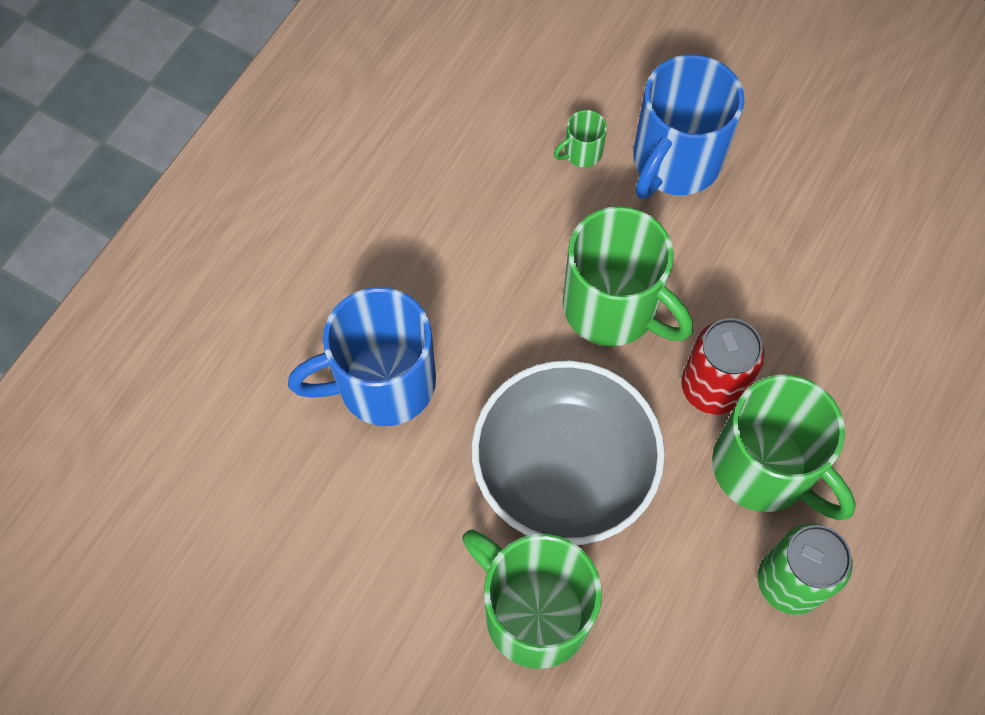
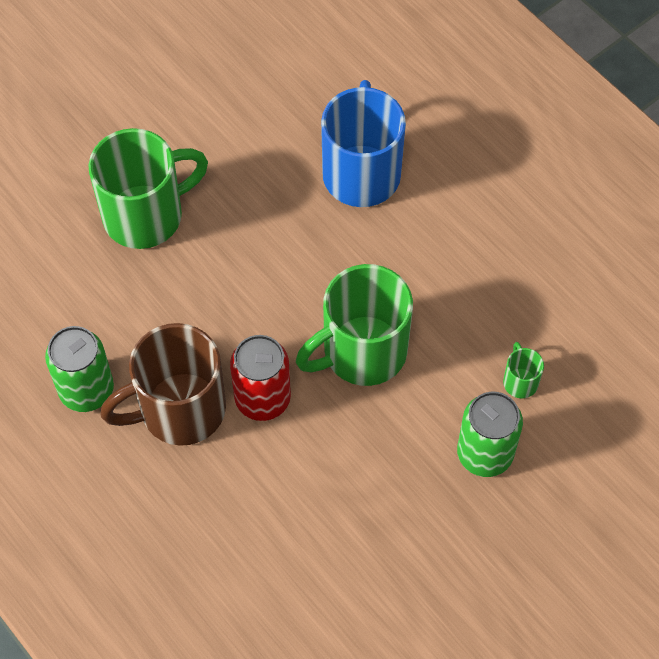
camera: 110 degrees right, 5 degrees down
(564, 467) = (243, 271): grey bowl -> none
(674, 162) = (484, 454): blue mug -> green can
(764, 468) = (179, 410): green mug -> brown mug

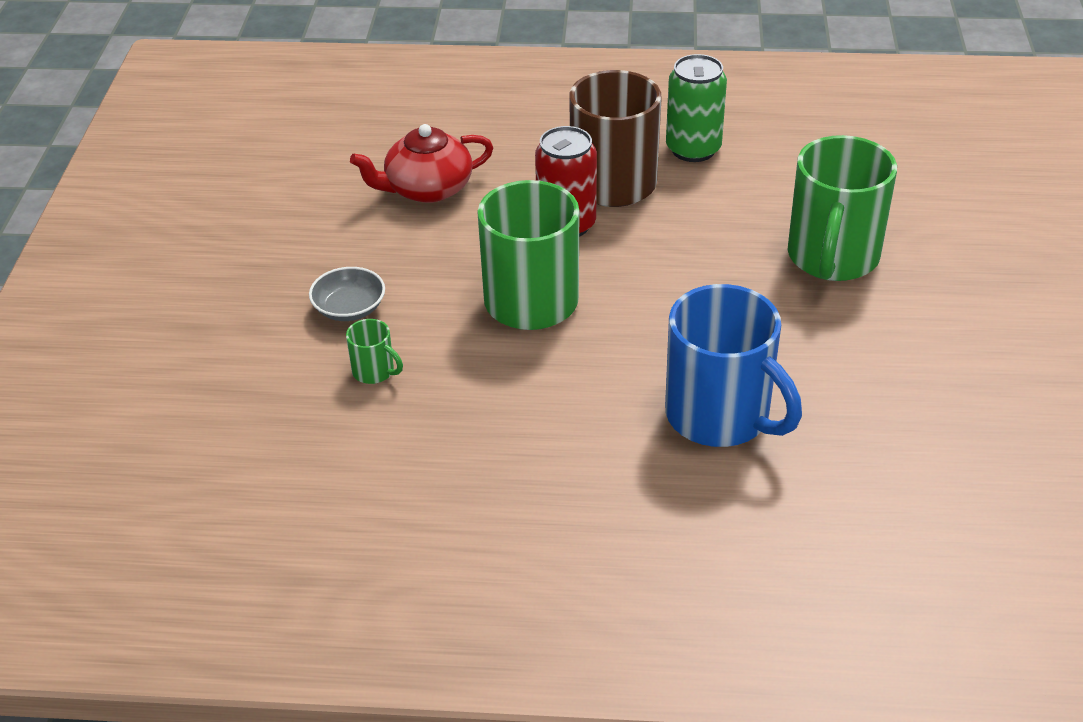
camera: 135 degrees right, 20 degrees down
(312, 532) = (427, 189): none -> red teapot
(484, 454) = (349, 308): green can -> grey bowl

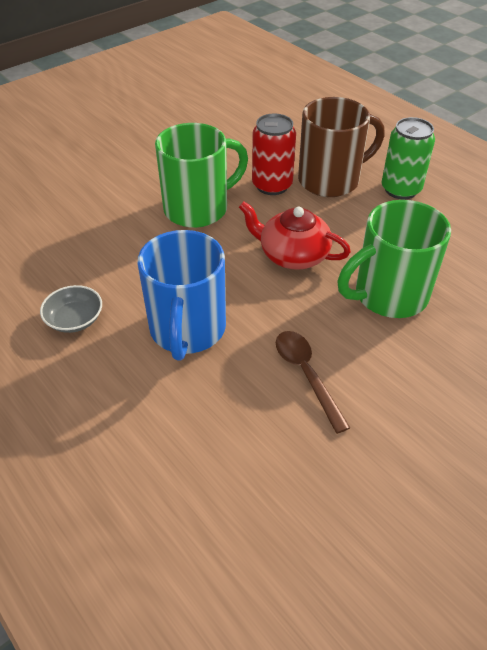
camera: 45 degrees right, 5 degrees up
(349, 308) = (119, 161): grey bowl -> grey bowl (75, 319)
(374, 371) = (83, 194): green mug -> none
(427, 189) = (236, 131): red teapot -> red teapot (292, 255)
(874, 373) = (306, 375): none -> brown spoon

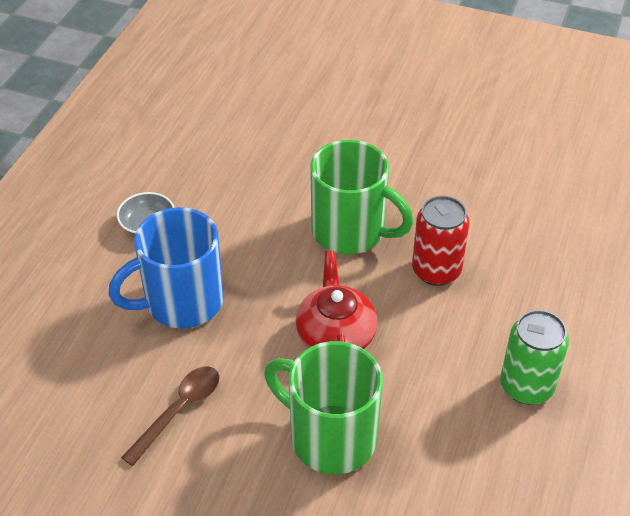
camera: 60 degrees right, 0 degrees up
(331, 180) = (488, 316): brown mug -> none

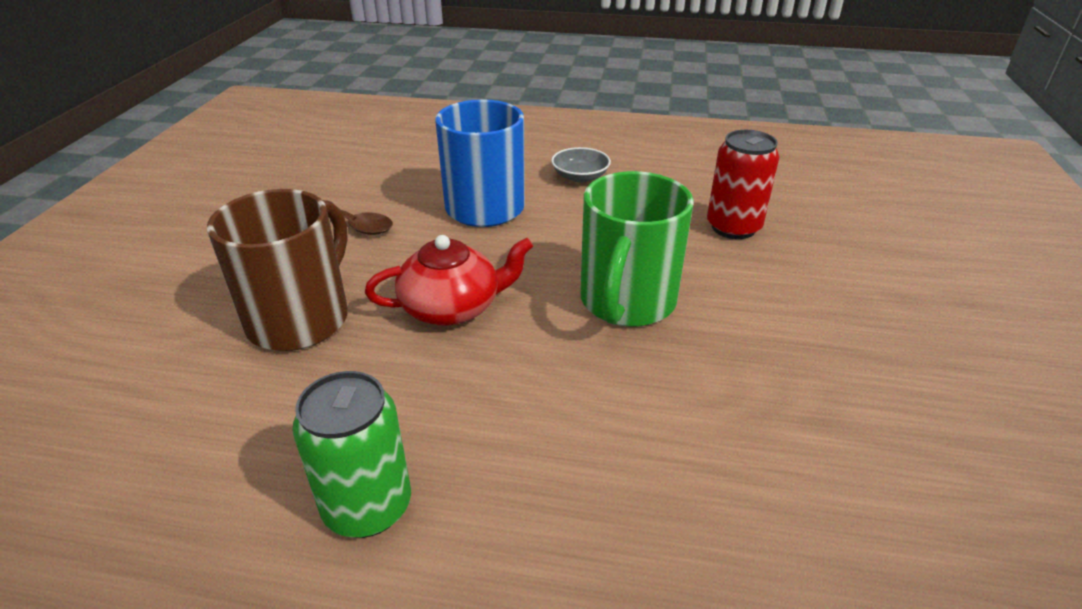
camera: 80 degrees right, 10 degrees down
(330, 437) = (301, 318): green mug -> brown mug
(436, 270) = (583, 387): red can -> red can (733, 227)

